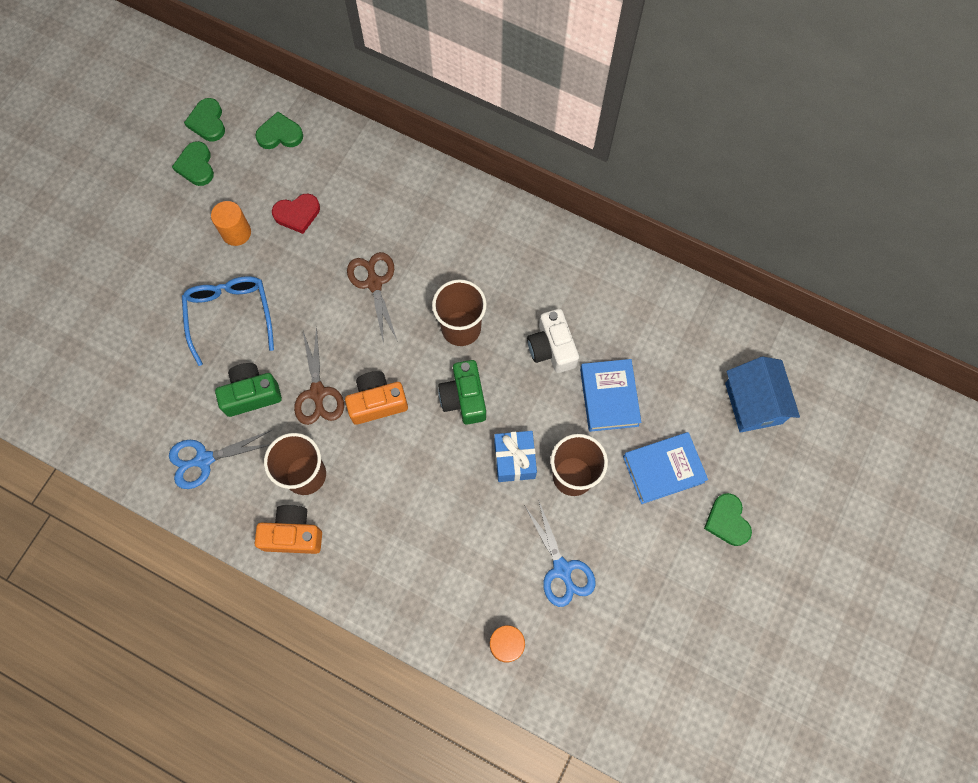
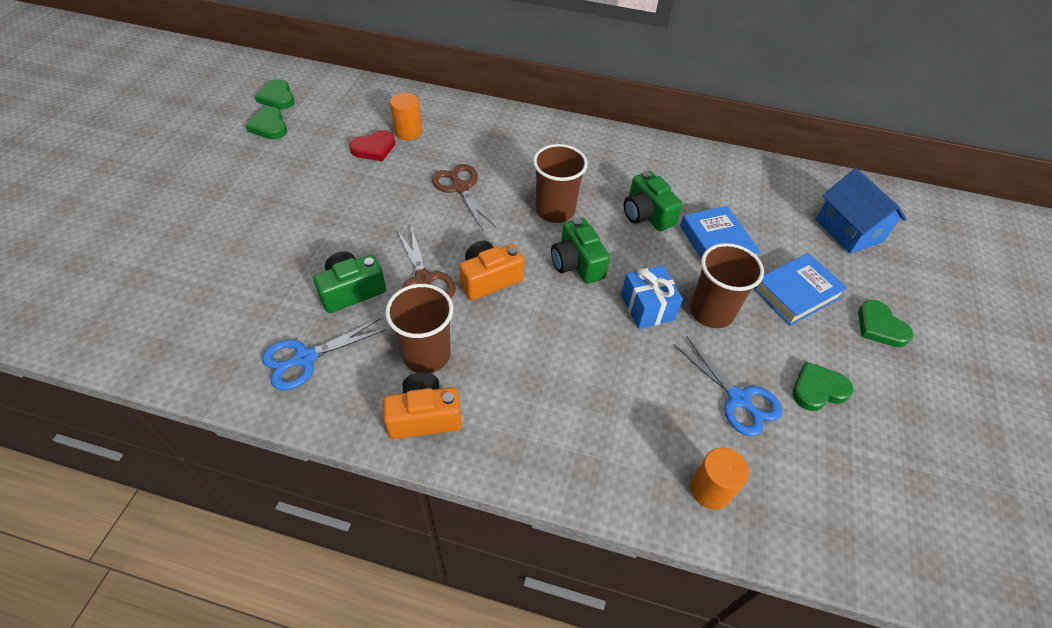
camera: 15 degrees left, 20 degrees down
(230, 315) = (318, 229): blue glasses -> none
(236, 232) = (315, 167): orange cylinder -> orange cylinder (408, 132)
(280, 134) = (347, 99): green heart -> green heart (818, 389)
(552, 348) = (647, 214): white camera -> green camera

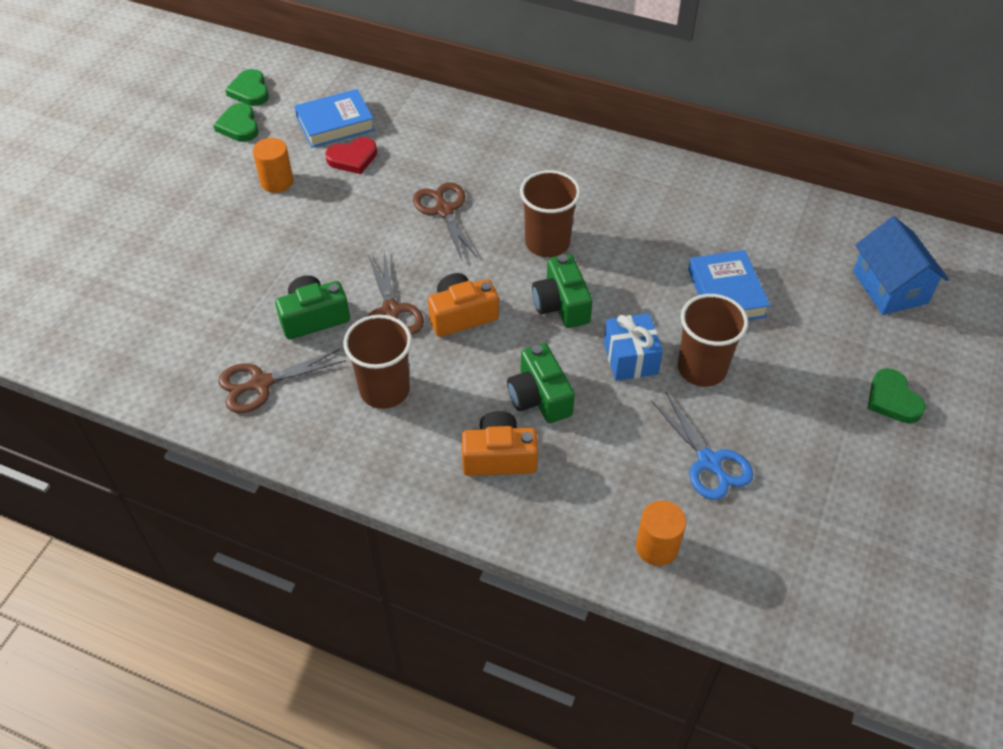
camera: 10 degrees right, 0 degrees up
(305, 358) = (261, 384): blue scissors -> brown scissors
(408, 132) = (393, 140): orange cylinder -> orange cylinder (277, 182)
(424, 416) = (375, 450): orange camera -> orange camera (499, 457)
(647, 214) = (652, 253): green camera -> green camera (539, 397)
(796, 293) = (805, 355): blue book -> blue book (335, 124)
(818, 389) = (800, 460): green heart -> none

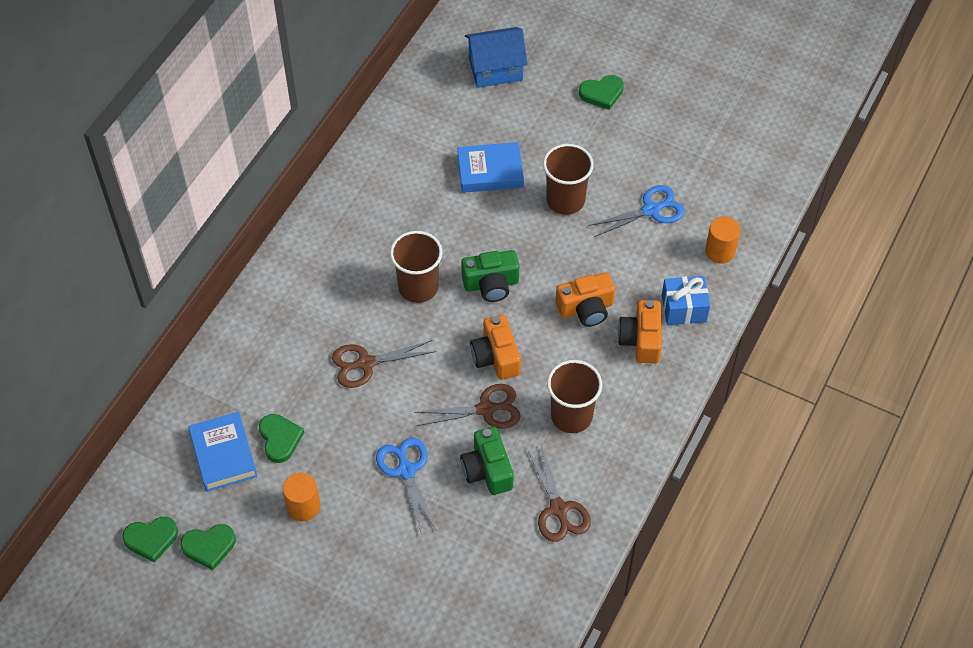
camera: 85 degrees left, 5 degrees up
(315, 252) = (406, 470): none -> blue scissors
(352, 158) = (280, 439): red heart -> green heart
(539, 397) = (586, 308): green camera -> orange camera
(630, 358) = (552, 244): blue gift -> blue gift (684, 308)

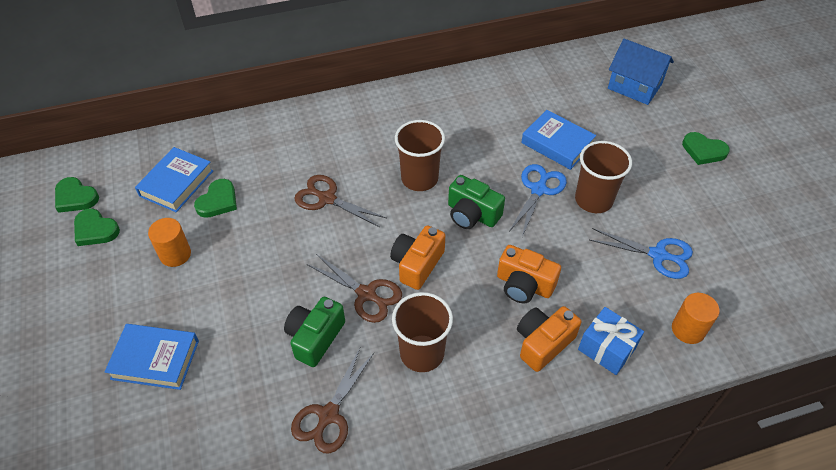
camera: 45 degrees right, 5 degrees down
(394, 585) = (155, 359): none -> blue book
(406, 470) = (263, 288): blue scissors -> blue scissors (538, 189)

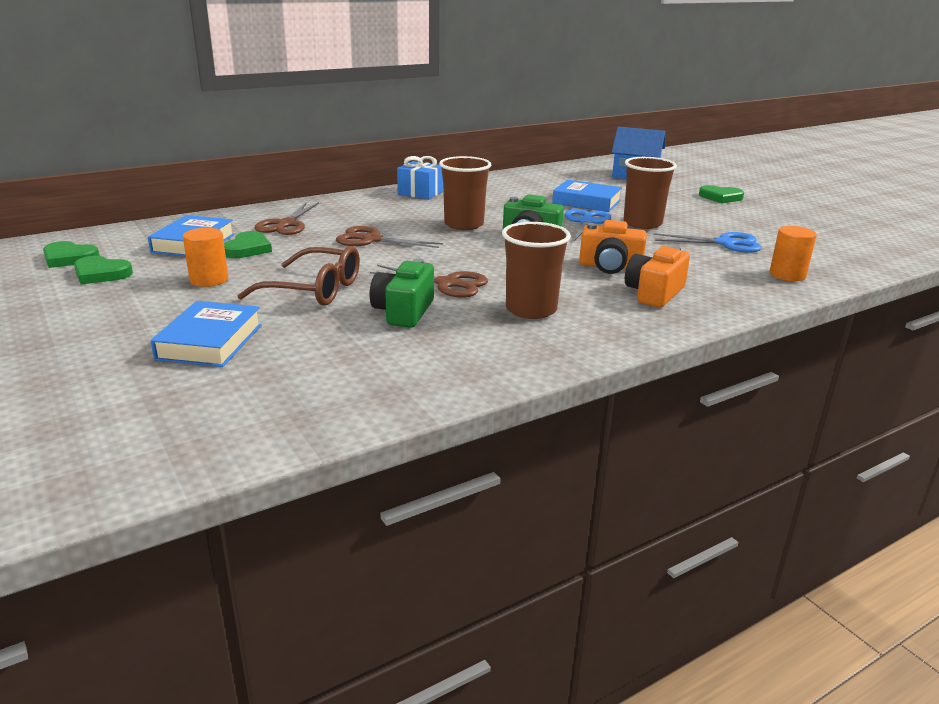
camera: 15 degrees left, 25 degrees down
(155, 359) = (210, 342): blue book -> blue book turned 75 degrees counterclockwise
(253, 286) = (314, 290): none -> brown glasses
(328, 415) = (448, 354): brown scissors -> brown scissors (286, 224)
(417, 264) = (491, 265): orange camera -> none
(606, 348) = (719, 290): blue gift -> blue gift (420, 193)

